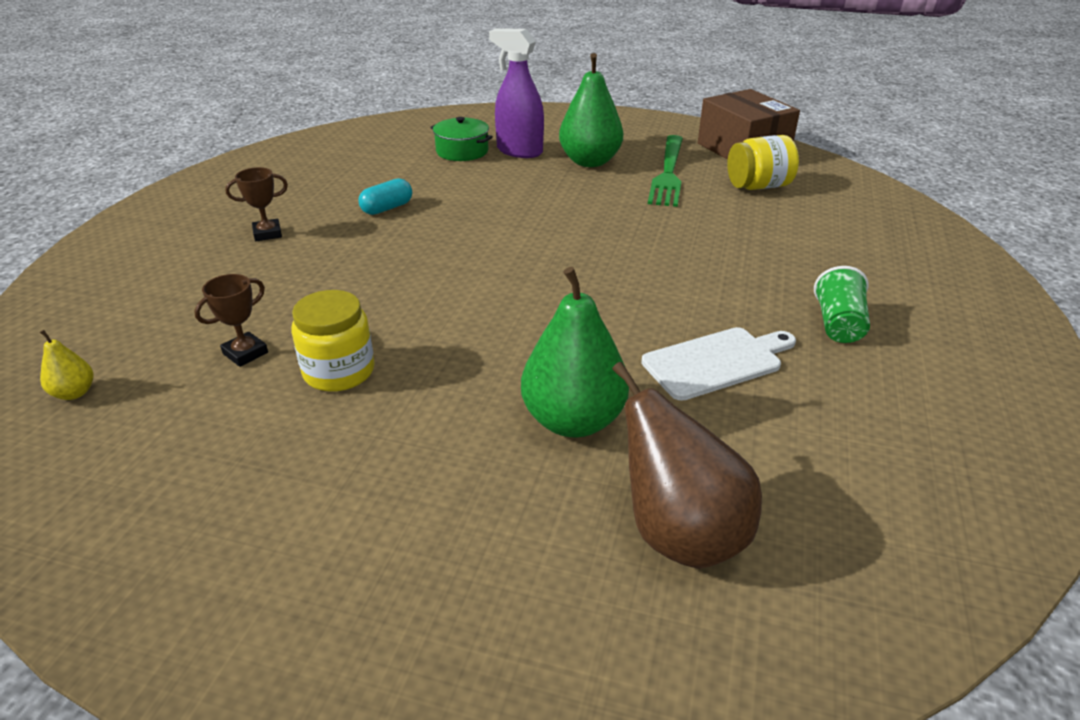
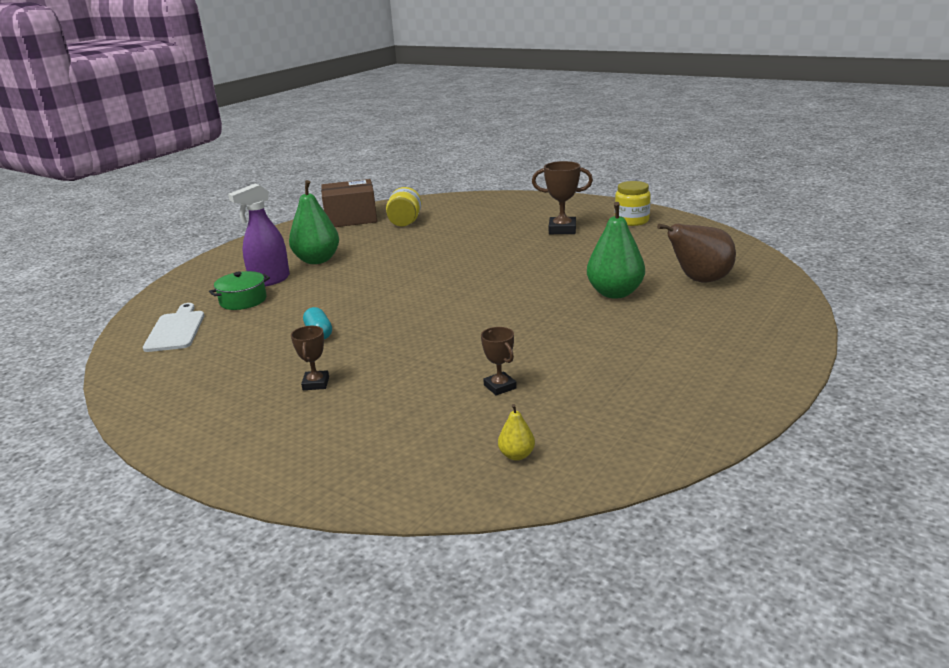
camera: 70 degrees left, 10 degrees down
(339, 371) = (540, 353): yellow jar -> yellow jar (631, 221)
(668, 173) = (361, 241): green fork -> none
(716, 362) = (580, 257): white cutting board -> white cutting board (176, 330)
(838, 324) = (562, 229): green cup -> brown trophy

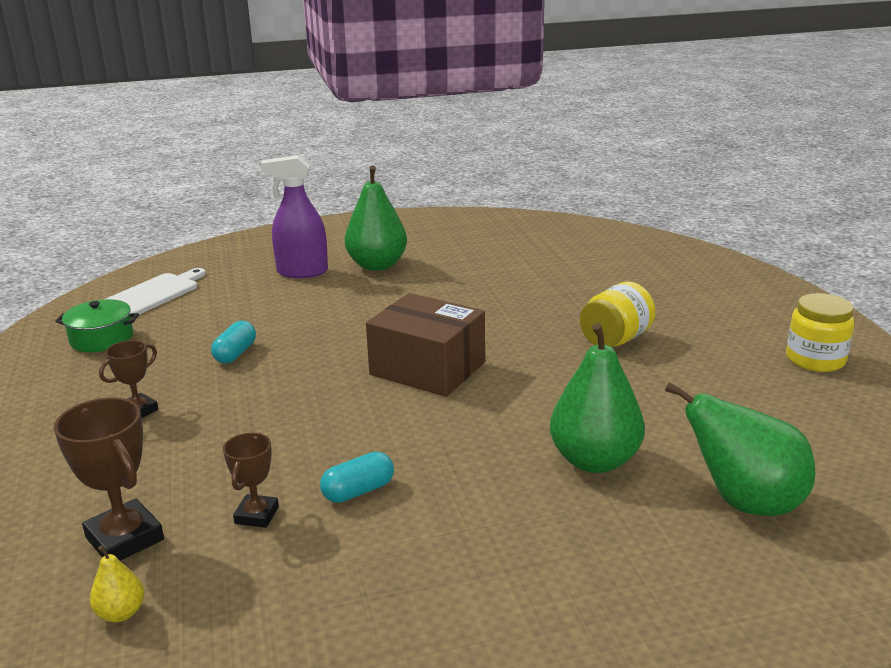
camera: 40 degrees right, 0 degrees up
(243, 300) = (246, 285): green pot -> green pot (101, 338)
(351, 218) = (491, 225): brown box -> brown box (427, 368)
(405, 222) = (534, 251): yellow jar -> yellow jar (615, 339)
(531, 353) = (358, 491): none -> turquoise capsule
(562, 229) = (695, 334): brown trophy -> brown trophy (124, 539)
(699, 280) = (745, 502): brown pear -> green pear

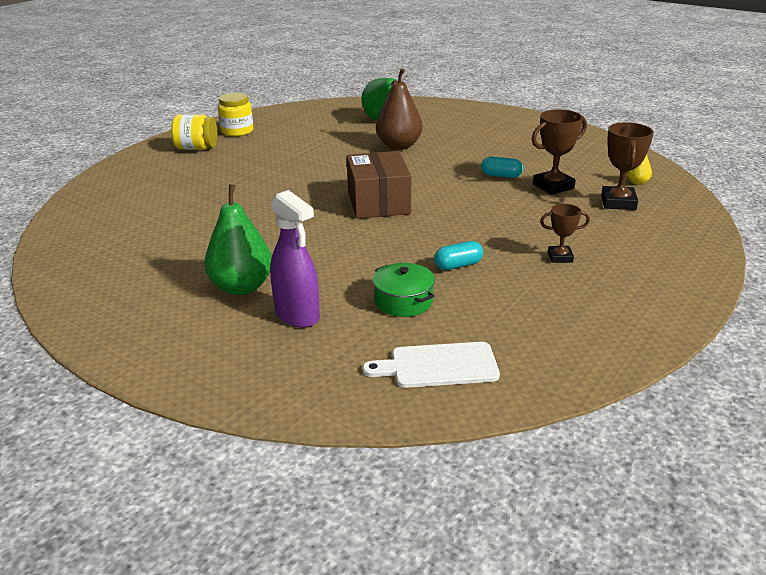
camera: 130 degrees left, 5 degrees up
(101, 338) = (533, 333): green pot -> green pot (403, 301)
(256, 515) = (553, 186): brown trophy -> brown trophy, size x1.64
(594, 461) = (399, 146): green pear -> brown pear
(615, 339) = (271, 171): yellow jar -> yellow jar (197, 148)

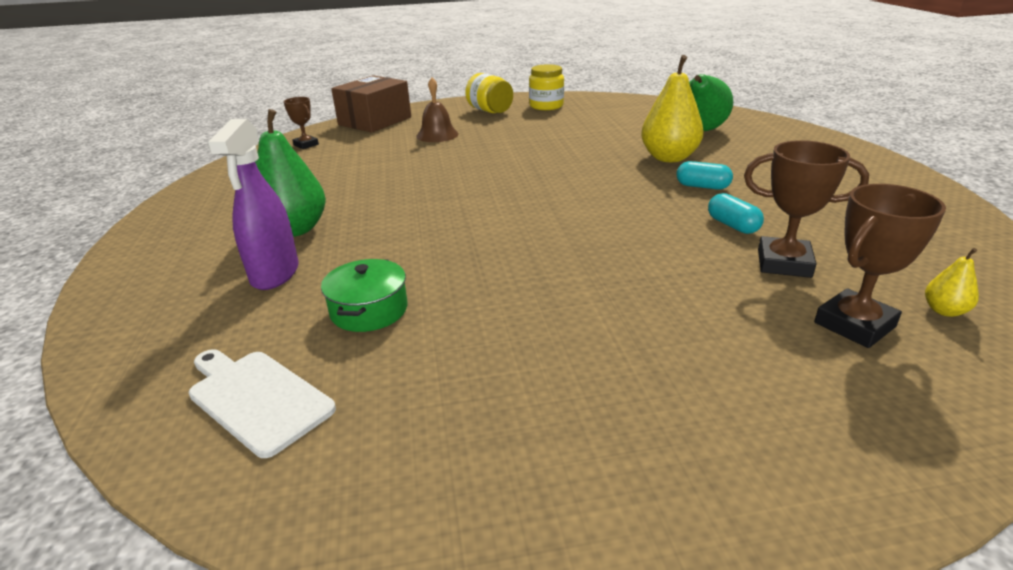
camera: 45 degrees right, 0 degrees up
(194, 181) = (437, 135): none -> brown bell
(378, 202) = (542, 204): brown box -> brown box (375, 121)
(399, 146) = (669, 158): brown pear -> yellow pear
(458, 265) = (490, 301): turquoise capsule -> turquoise capsule (702, 186)
(560, 257) = (624, 354): brown trophy -> brown trophy (306, 145)

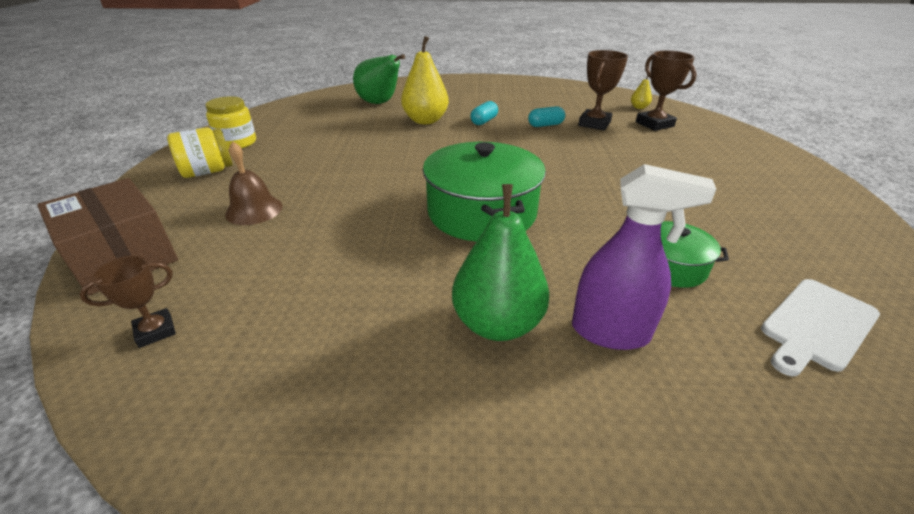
camera: 80 degrees left, 5 degrees up
(457, 209) = (482, 212): none -> green pot

